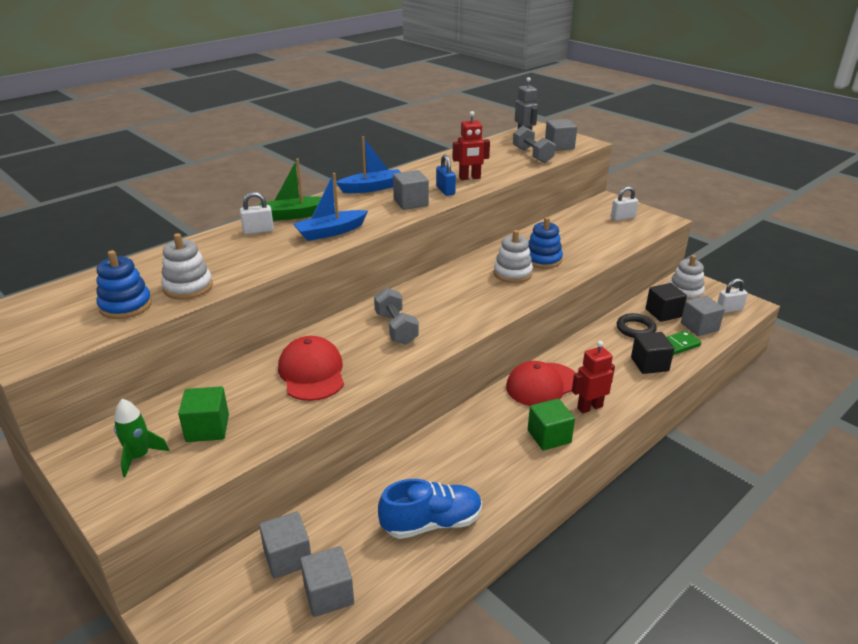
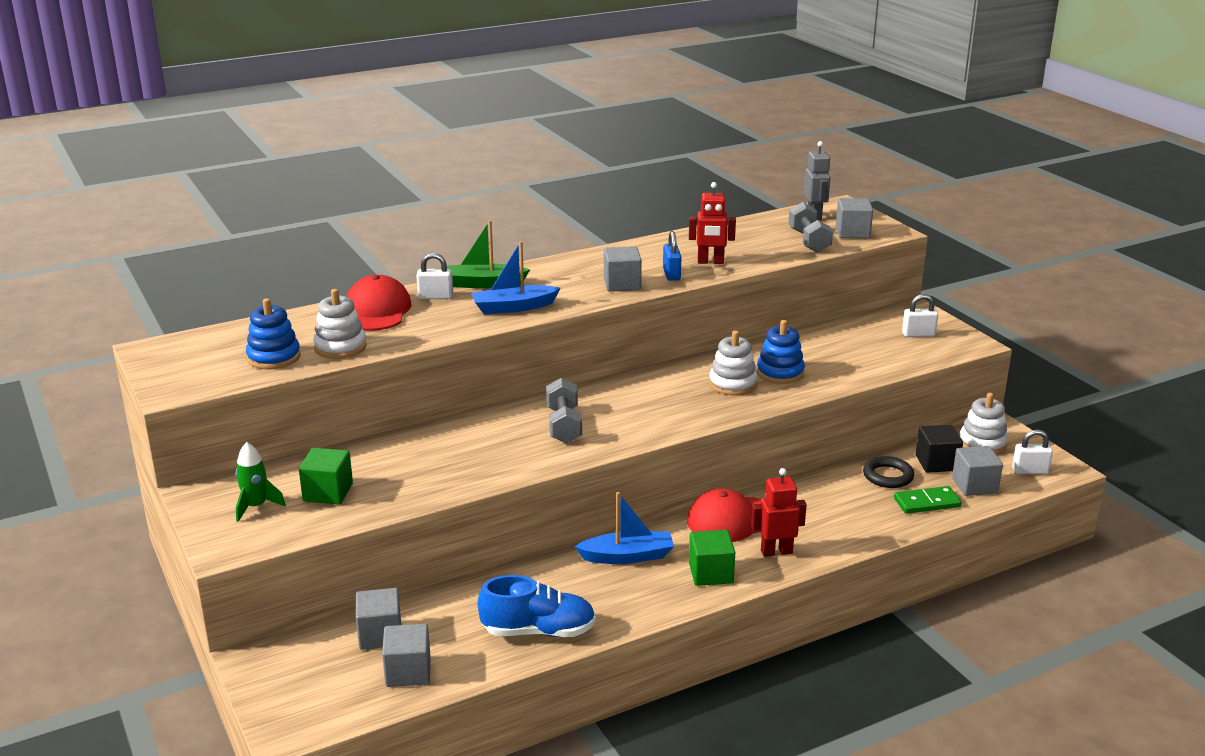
camera: 15 degrees right, 5 degrees down
(312, 373) = (452, 457): red cap -> red cap (376, 311)
(372, 188) = (586, 262): blue boat -> blue boat (627, 556)
(649, 364) = (880, 518): black cube -> none

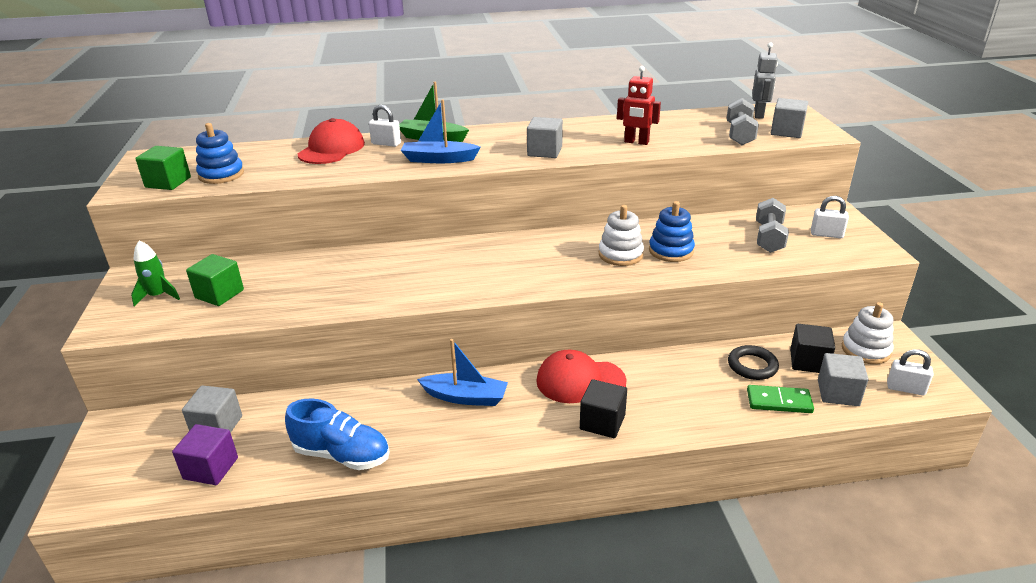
camera: 20 degrees right, 5 degrees up
(340, 347) = (277, 173): white stacking toy -> none
(408, 672) = (211, 468): grey cube -> purple cube
(564, 425) = (448, 268): grey dumbbell -> grey dumbbell (769, 238)
(671, 274) = (594, 148): blue padlock -> none
(710, 573) = (528, 431): green cube -> green cube (168, 182)
(776, 552) = (602, 422): red robot -> black cube

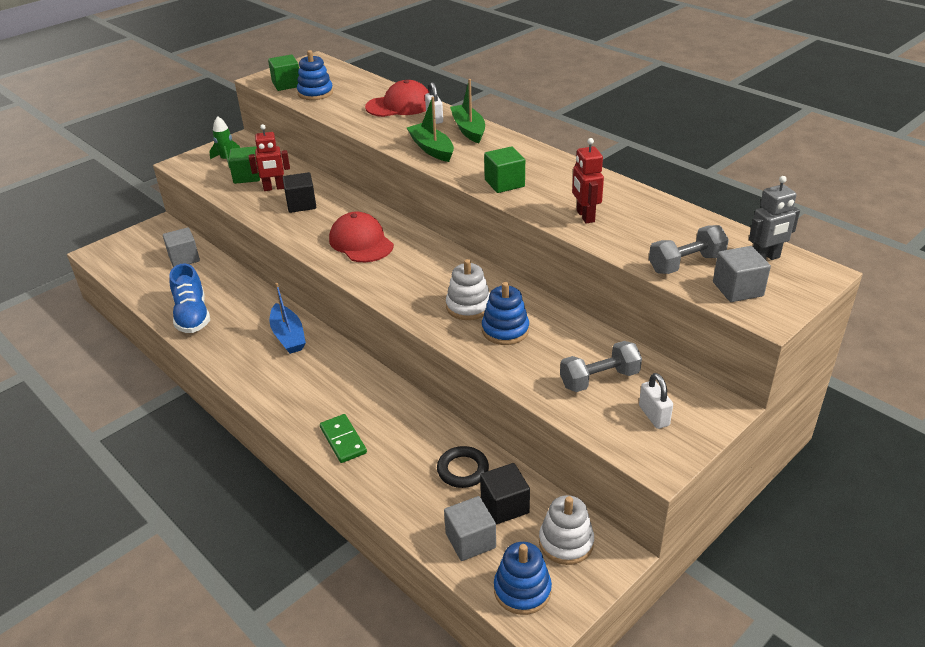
camera: 55 degrees right, 5 degrees up
(211, 468) = (148, 277): purple cube -> none
(274, 285) = (274, 188): none -> red robot
(439, 159) = (431, 149): blue boat -> green boat
(544, 151) = (504, 183): grey cube -> green cube
(580, 381) = (353, 380): red cap -> red cap (361, 242)
(602, 422) = (312, 412): black cube -> black cube (301, 204)
(779, 401) = (422, 504): green domino -> green domino (343, 440)
(905, 388) = (522, 590): white padlock -> blue stacking toy

